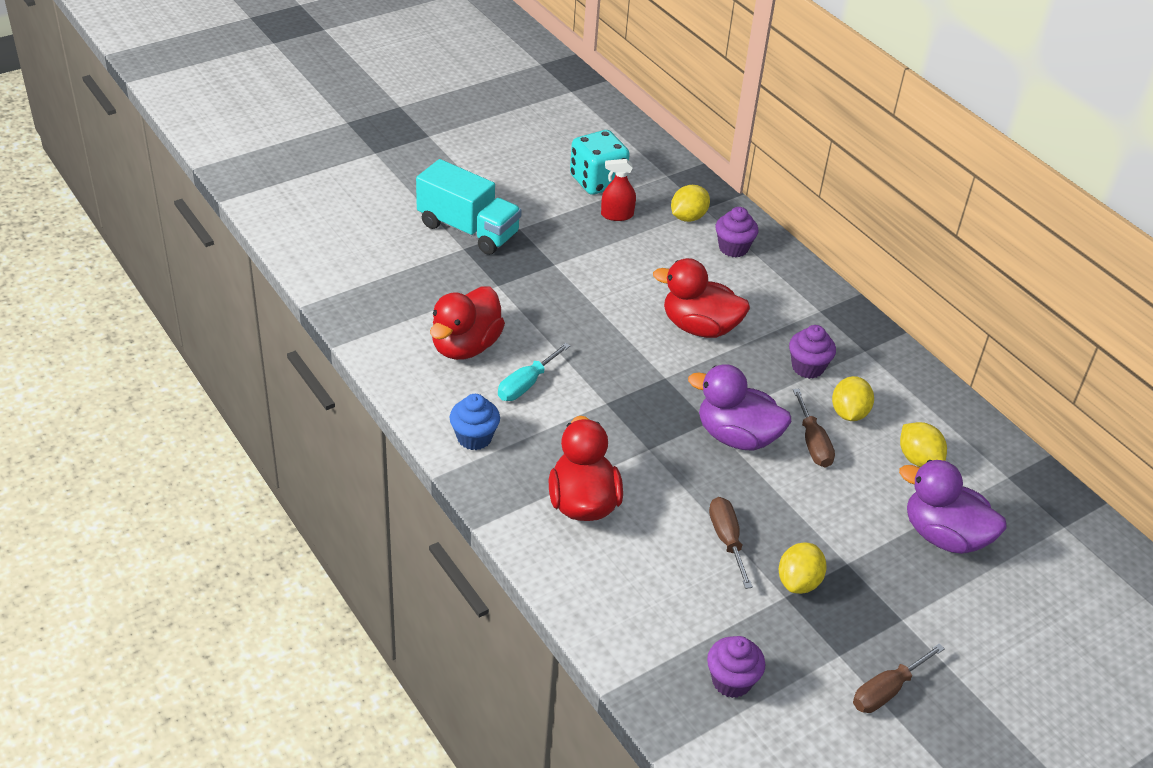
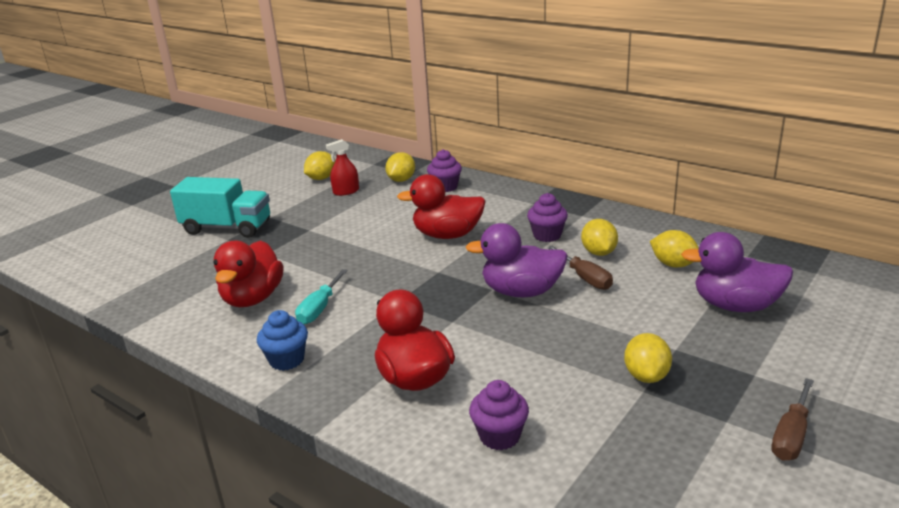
camera: 15 degrees left, 15 degrees down
(597, 181) = (321, 178): turquoise dice -> yellow lemon
(727, 540) = (562, 365): brown screwdriver -> none
(731, 681) = (646, 480): purple cupcake -> purple cupcake (499, 436)

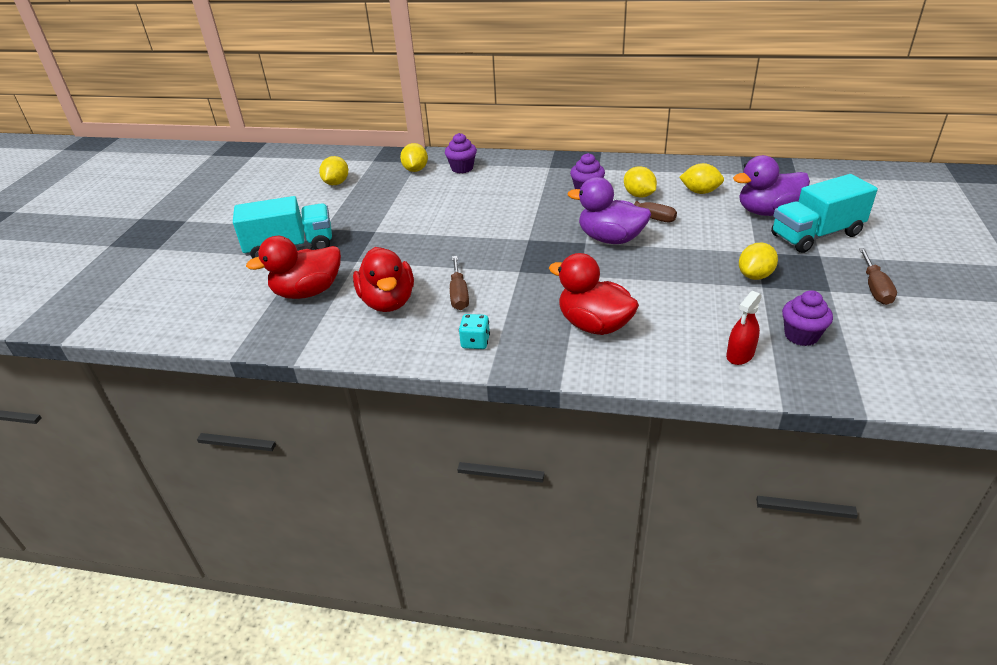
camera: 25 degrees left, 10 degrees up
(287, 360) = (475, 342): blue cupcake -> turquoise dice
(319, 309) = (459, 294): turquoise screwdriver -> brown screwdriver
(346, 191) = (374, 190): red spray bottle -> red spray bottle (740, 355)
(447, 235) = (505, 208): red duck -> red duck (307, 292)
(499, 436) = (698, 346): purple cupcake -> purple cupcake (801, 335)
(521, 292) = (610, 239): purple duck -> purple duck turned 45 degrees clockwise
(646, 376) = (755, 276): yellow lemon -> yellow lemon turned 60 degrees clockwise
(773, 349) = (816, 235): none -> turquoise truck

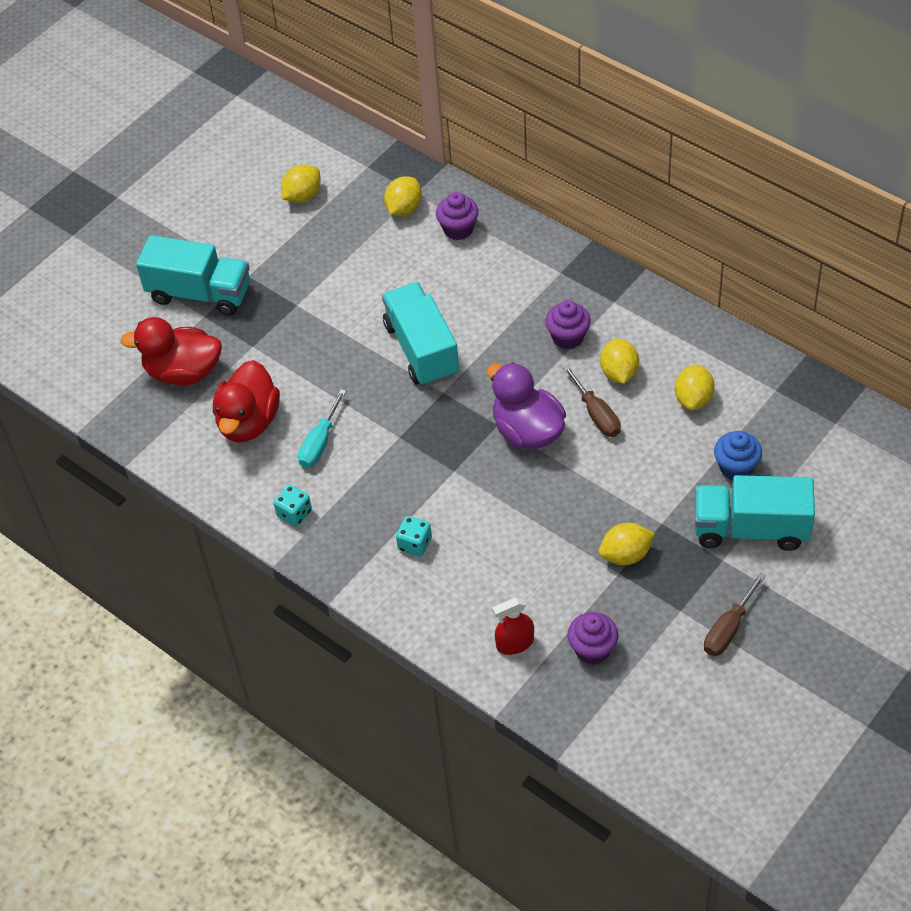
camera: 30 degrees right, 15 degrees up
(459, 294) = (320, 443): brown screwdriver -> turquoise screwdriver
(491, 224) = (422, 349): none -> turquoise truck
(594, 325) = (415, 544): red duck -> turquoise dice
(700, 192) = (693, 399): yellow lemon -> yellow lemon turned 60 degrees clockwise
(767, 212) = (736, 468): purple duck -> blue cupcake

